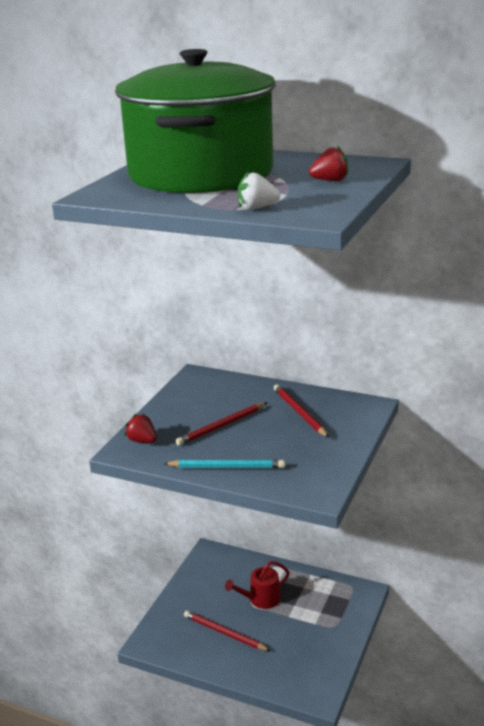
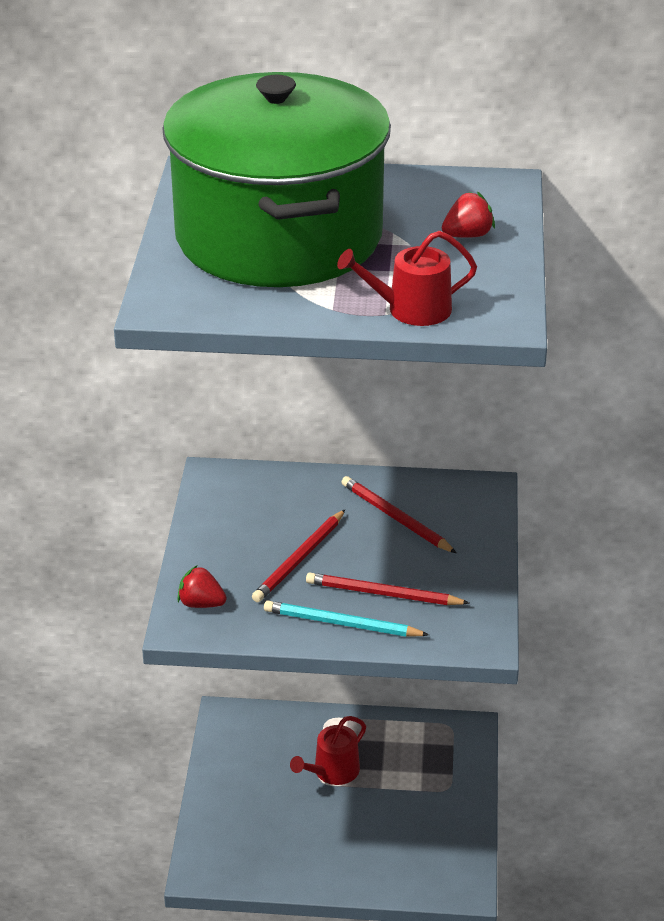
camera: 20 degrees left, 10 degrees up
(224, 633) = (303, 832): red pencil -> red pencil (383, 594)
(227, 467) = (342, 624): turquoise pencil -> turquoise pencil turned 150 degrees counterclockwise
(257, 208) = (411, 309): white strawberry -> red watering can

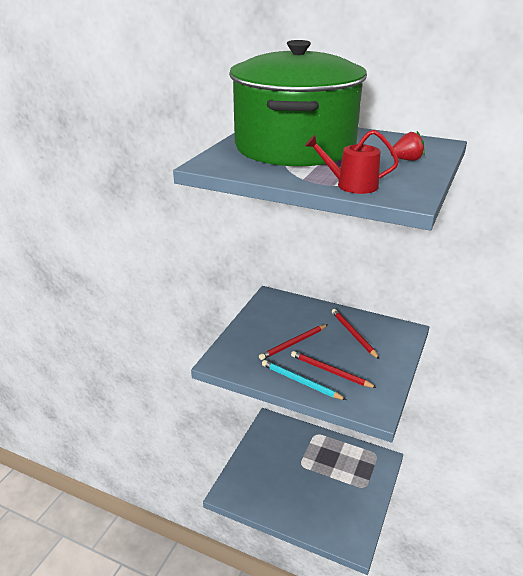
camera: 20 degrees right, 5 degrees down
(201, 603) = (232, 354): red strawberry -> none
(332, 771) = (308, 461): red watering can -> none

